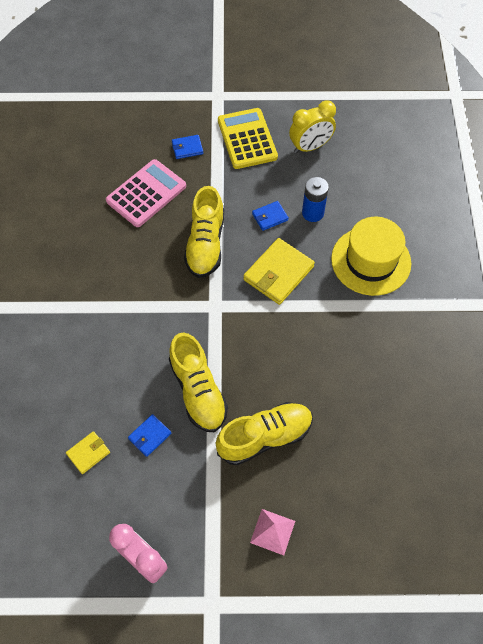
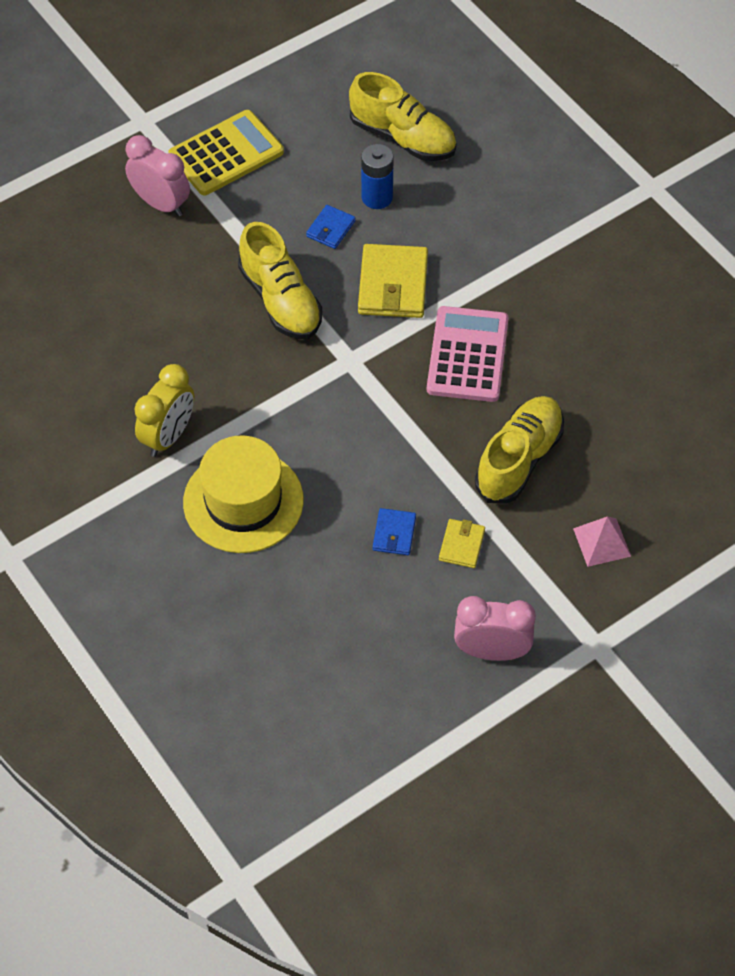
camera: 35 degrees left, 5 degrees down
(88, 453) = (341, 591): yellow wallet -> yellow wallet (461, 545)
(146, 194) = (157, 283): pink calculator -> pink calculator (467, 355)
(187, 148) = (161, 204): blue wallet -> pink clock
(198, 391) = (408, 458): yellow shoe -> yellow shoe (403, 137)
(247, 139) = (226, 154): yellow calculator -> yellow calculator turned 105 degrees clockwise
(310, 147) = (311, 123): yellow clock -> yellow clock (168, 436)
(371, 261) = (485, 214): yellow hat -> yellow hat (243, 501)

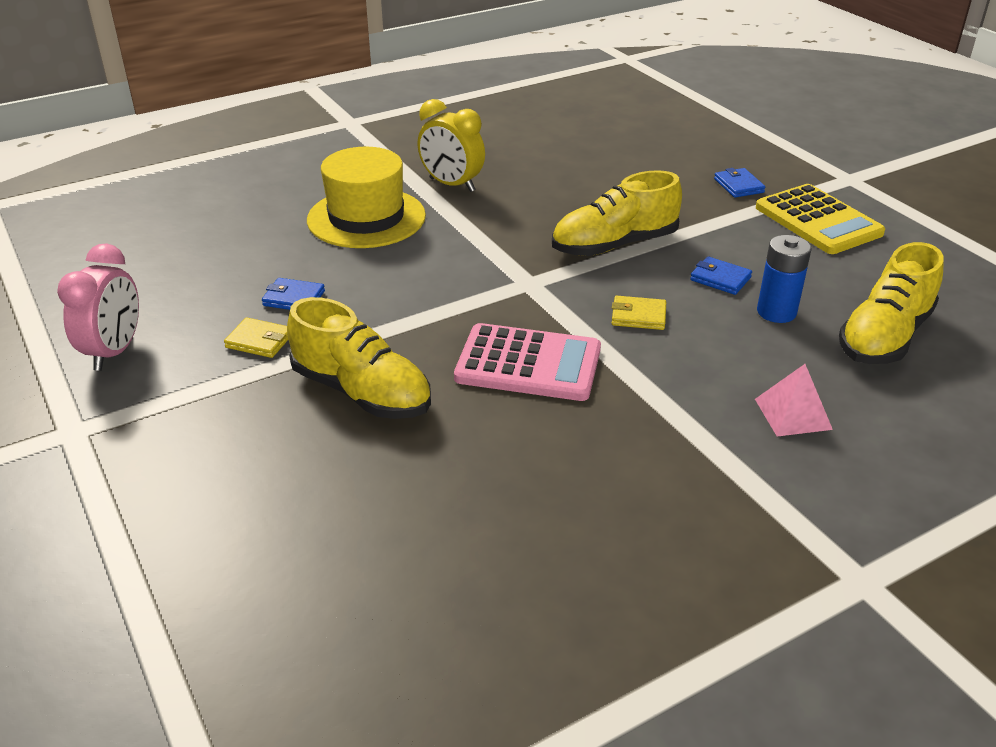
camera: 95 degrees right, 20 degrees down
(161, 204) = (738, 186): pink clock -> blue wallet
(393, 285) = (638, 316): yellow wallet -> yellow wallet, size x0.53
(602, 542) = (213, 451): pink pyramid -> pink pyramid (793, 414)

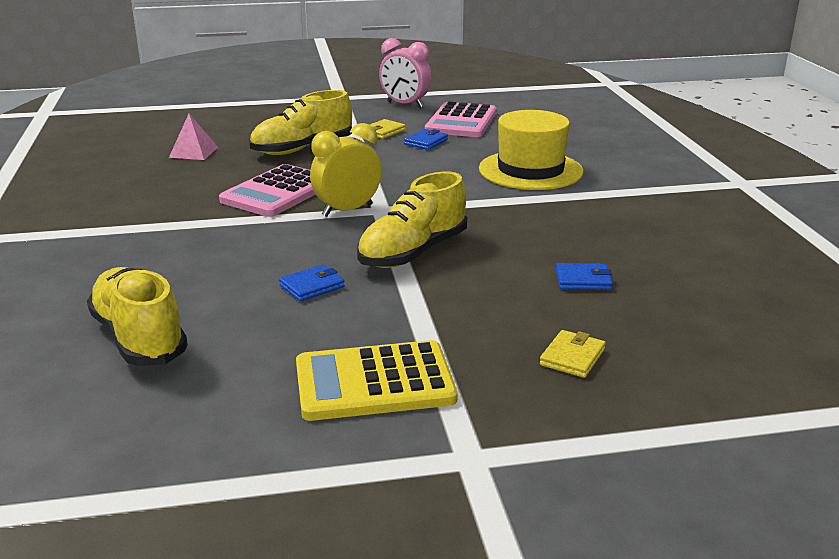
camera: 110 degrees right, 10 degrees down
(196, 288) = (461, 121): none -> pink calculator
(452, 185) = (578, 206): yellow clock -> yellow clock (347, 210)
(614, 245) = (413, 253): yellow shoe -> yellow shoe turned 135 degrees counterclockwise
(638, 316) = (293, 238): yellow wallet -> yellow wallet (572, 357)
(738, 186) = (497, 355): blue wallet -> blue wallet (583, 280)
(776, 312) = (234, 297): blue battery -> none
(793, 414) = (112, 263): pink pyramid -> pink pyramid (193, 152)

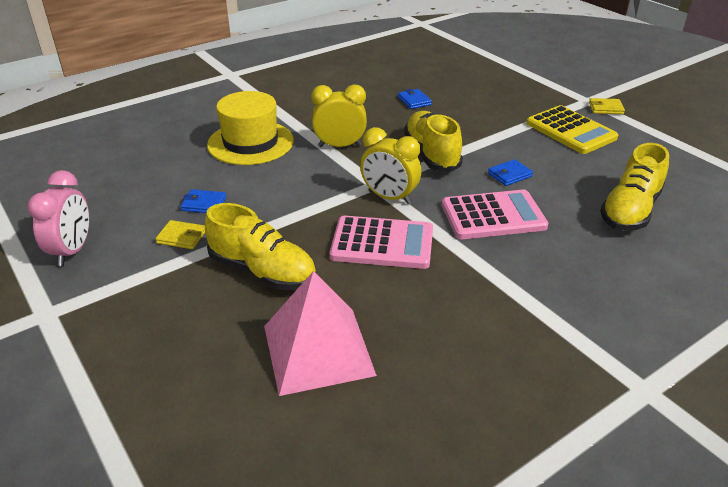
camera: 115 degrees left, 10 degrees up
(193, 152) = (318, 350): pink pyramid -> pink pyramid, size x1.98
(312, 286) = (509, 175): blue wallet -> blue wallet turned 60 degrees counterclockwise
(413, 253) = (431, 154): yellow shoe -> yellow shoe turned 120 degrees counterclockwise
(461, 121) = (129, 200): pink calculator -> pink calculator (493, 216)
(484, 208) = (339, 146): none -> yellow clock
(572, 357) = (492, 93): yellow wallet -> yellow wallet (605, 108)

